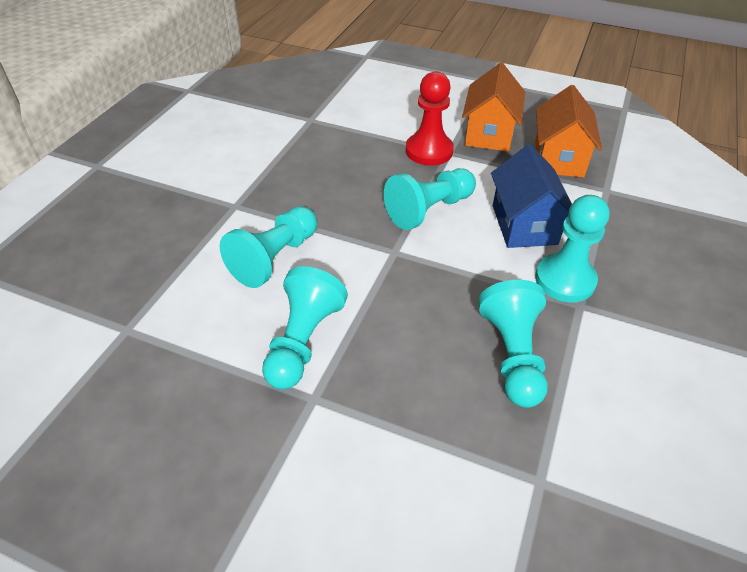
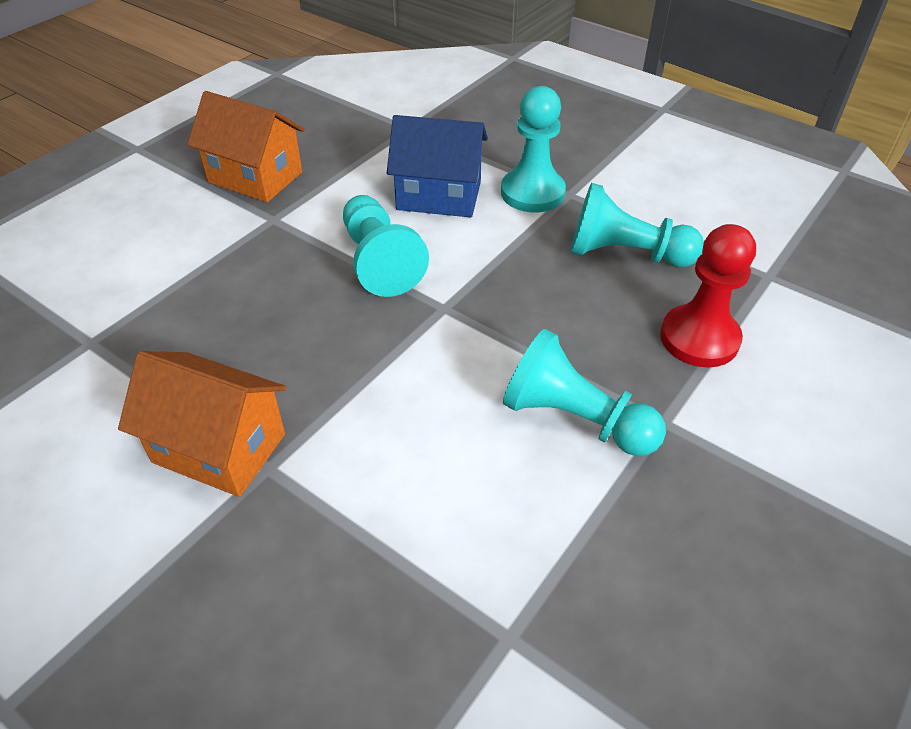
camera: 75 degrees left, 0 degrees up
(275, 258) = (412, 430): turquoise pawn -> none
(429, 151) = (259, 235): red pawn -> red pawn (699, 338)
(558, 158) = (337, 141): orange house -> orange house (219, 448)

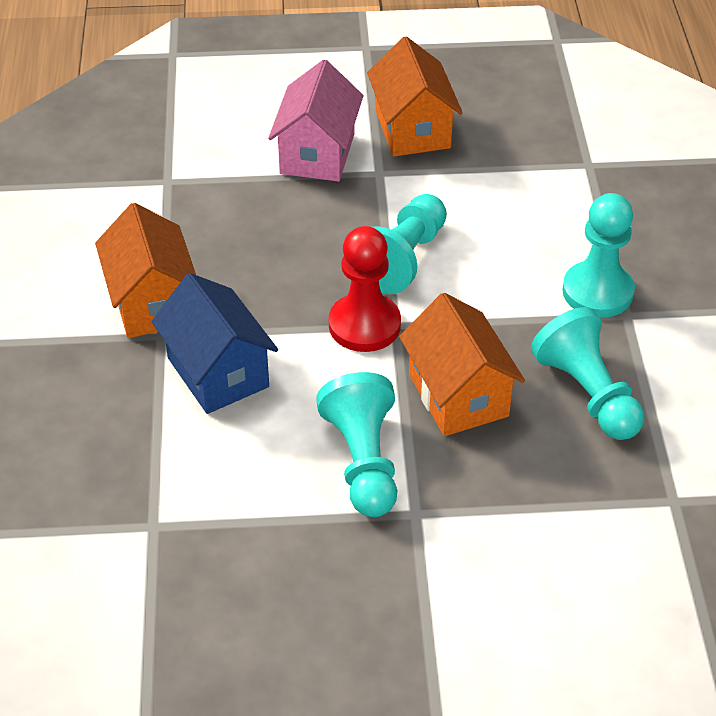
camera: 50 degrees right, 0 degrees up
(202, 237) = (317, 154): none -> pink house
(439, 196) = (520, 240): blue house -> blue house (218, 372)
(558, 319) = (458, 395): none -> orange house
(699, 338) = (534, 491): red pawn -> red pawn (364, 325)

